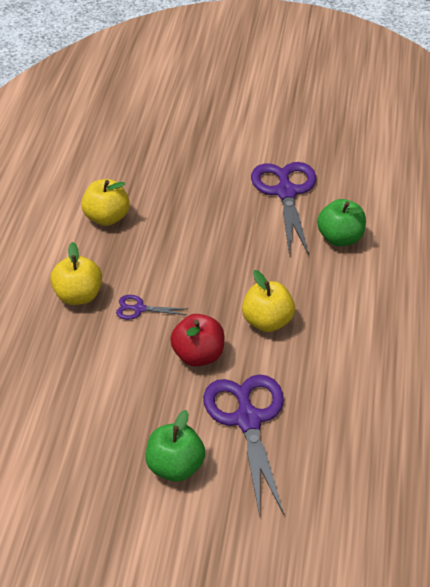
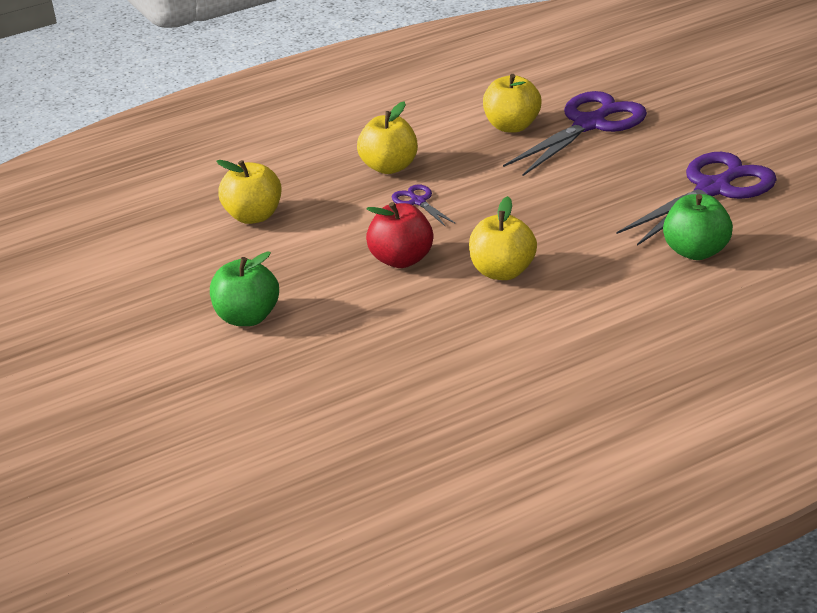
camera: 55 degrees right, 10 degrees down
(49, 394) = (254, 216): none -> yellow apple
(248, 420) = (355, 325): purple scissors -> purple scissors (589, 125)

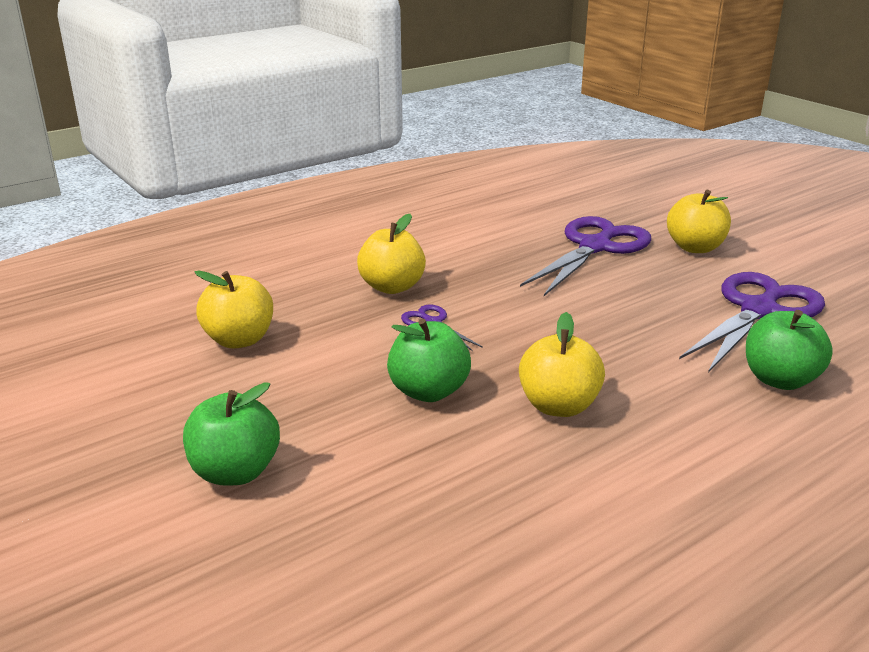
camera: 10 degrees left, 5 degrees down
(402, 260) = (428, 391): red apple -> green apple
(512, 126) = (514, 248): yellow apple -> yellow apple (695, 248)

